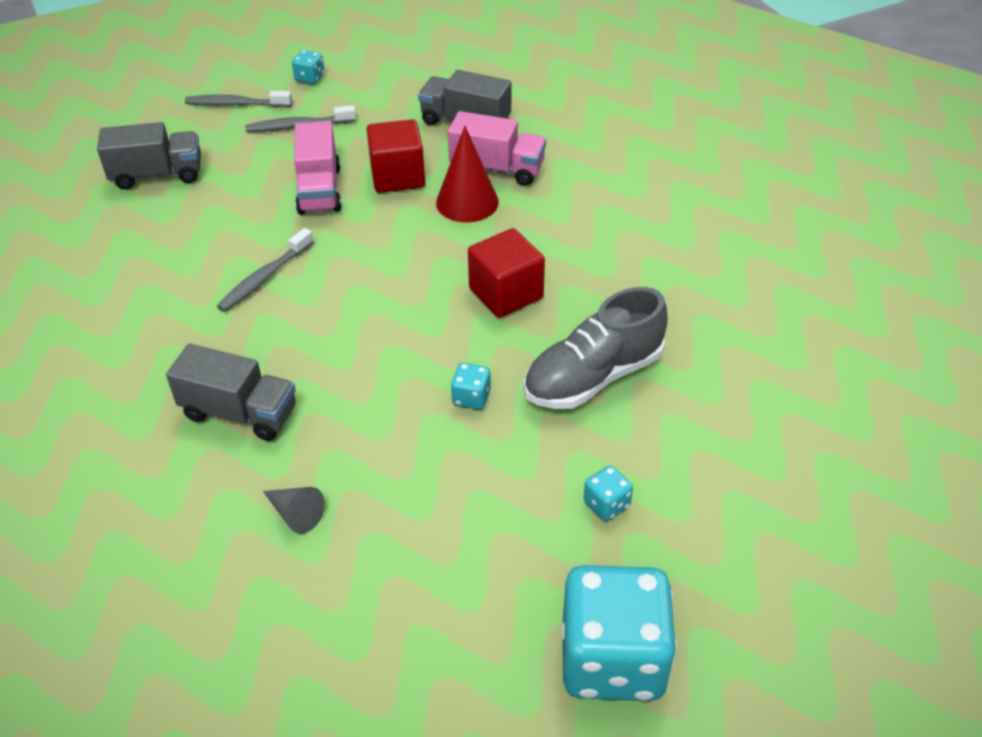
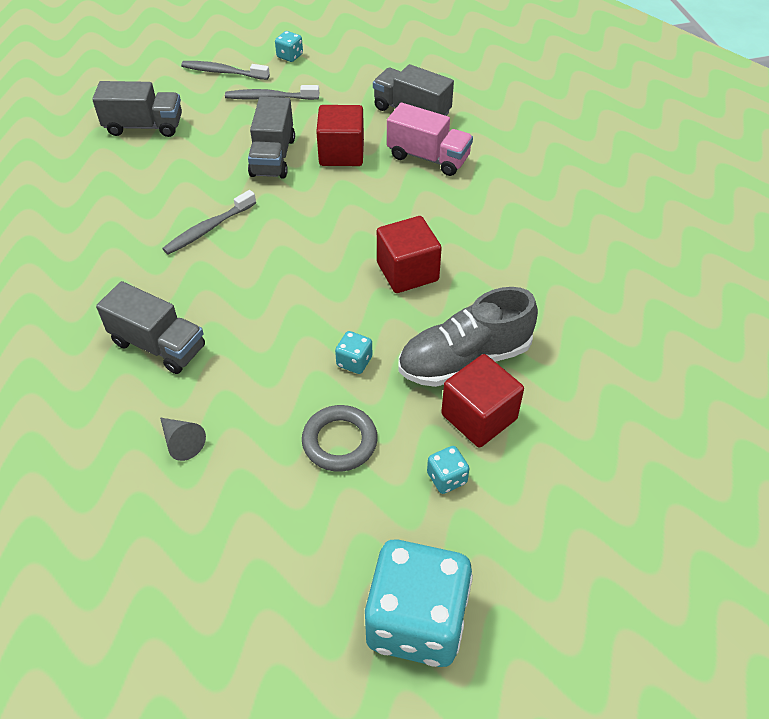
camera: 10 degrees right, 5 degrees up
(319, 190) = (273, 157): pink truck -> grey truck
(467, 202) = (395, 184): red cone -> none
(477, 485) = (340, 441): none -> grey ring
(625, 434) = (479, 417): none -> red cube

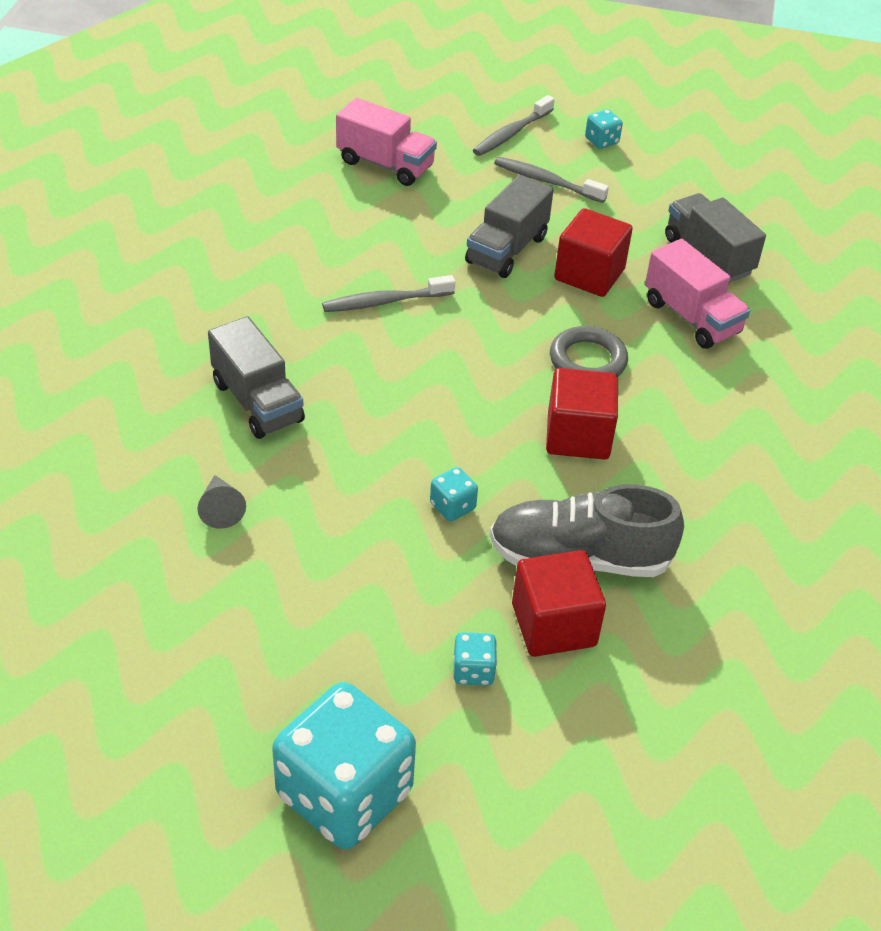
camera: 25 degrees right, 5 degrees down
(144, 126) = (385, 164): grey truck -> pink truck
(223, 72) = (511, 133): grey toothbrush -> grey toothbrush turned 90 degrees counterclockwise
(340, 441) = (382, 581): grey ring -> grey ring (587, 360)

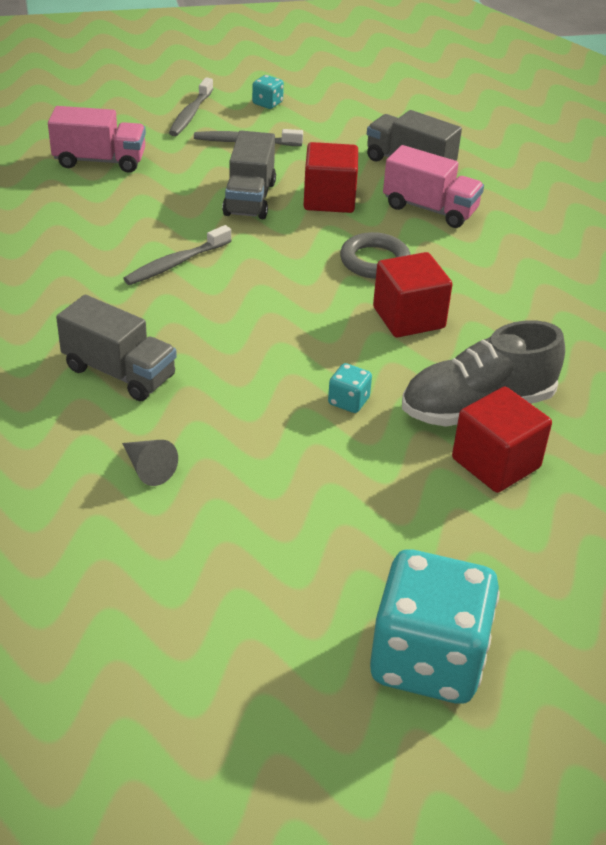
camera: 25 degrees left, 5 degrees down
(473, 671) = (459, 521): turquoise dice -> none

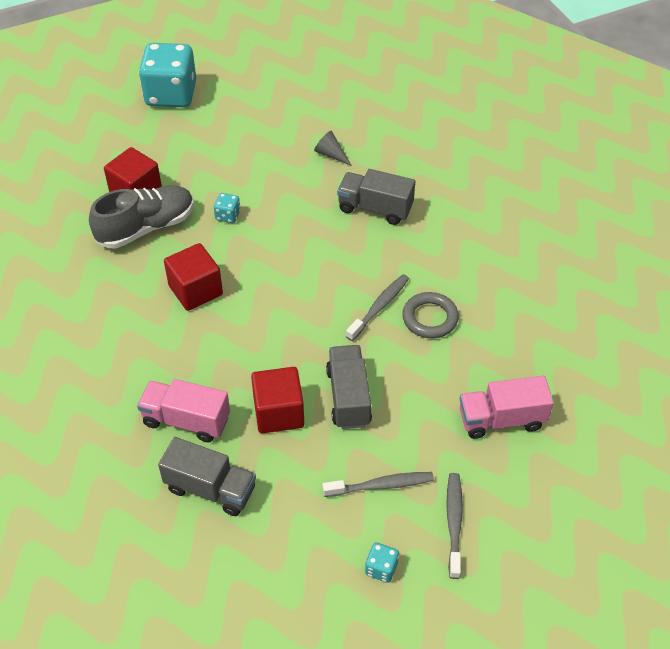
camera: 170 degrees right, 10 degrees up
(374, 261) = (227, 343): grey ring -> grey ring (430, 318)

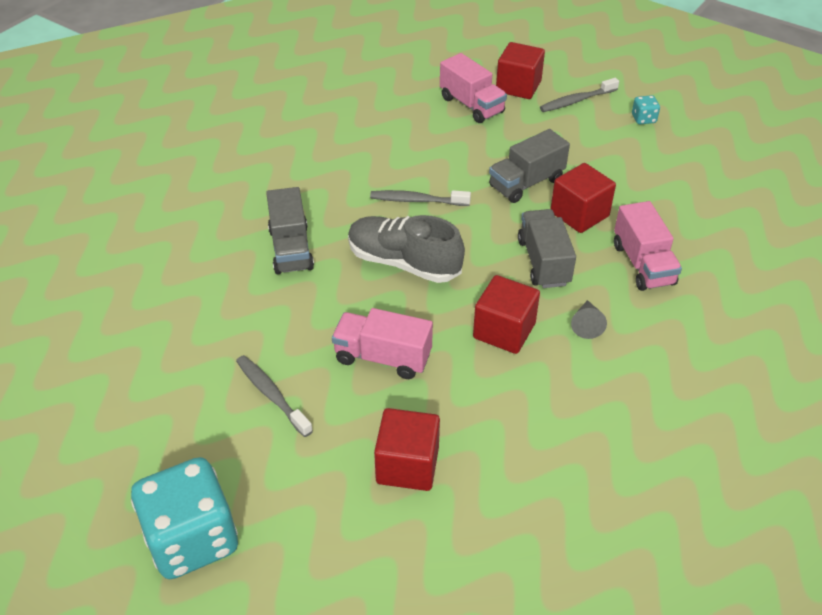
camera: 120 degrees left, 5 degrees down
(146, 227) = (454, 421): grey shoe -> grey shoe (403, 263)
(210, 489) = (682, 221): grey truck -> grey truck (543, 262)
(228, 216) = (383, 357): turquoise dice -> pink truck
(331, 154) = (225, 315): grey cone -> grey cone (586, 324)
(381, 485) = (584, 140): grey toothbrush -> grey toothbrush (271, 395)
(430, 318) = (404, 168): grey ring -> none
(513, 481) = (518, 86): none -> red cube

